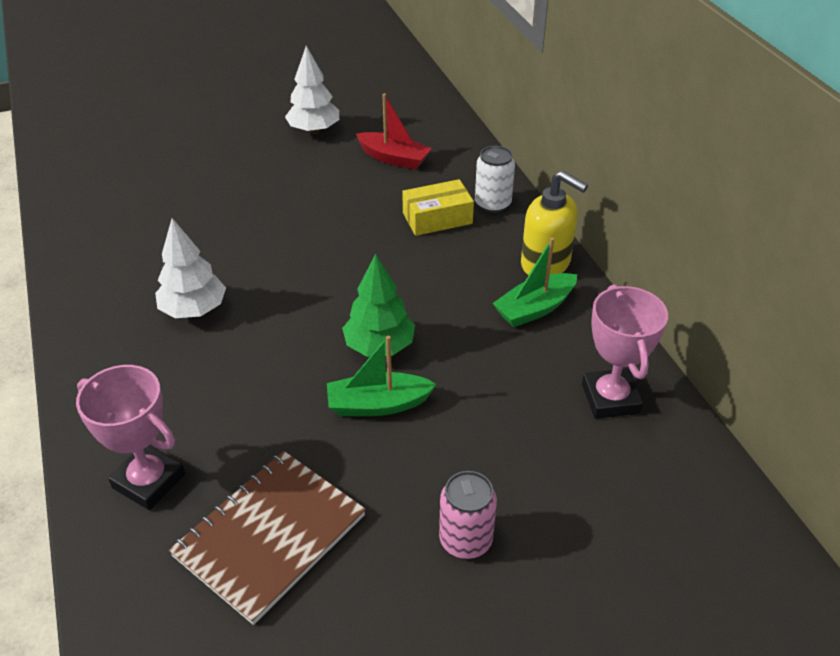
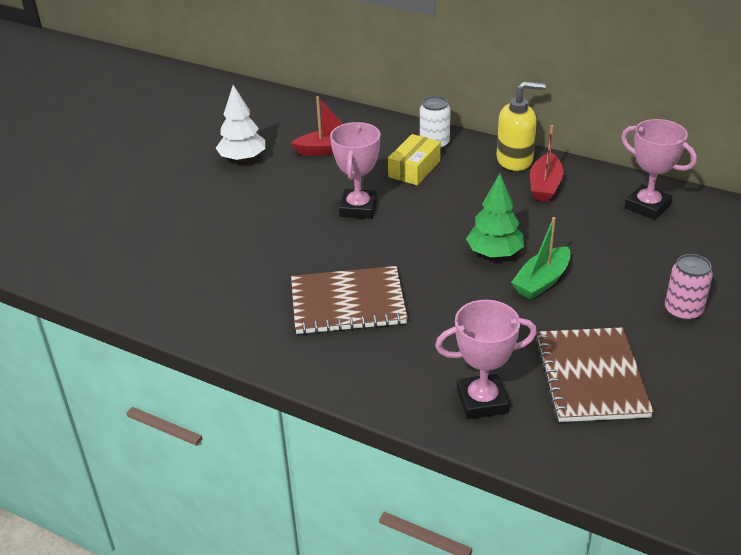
camera: 40 degrees left, 5 degrees down
(194, 310) = (348, 303): white tree -> brown notebook
(333, 228) = (358, 208): none -> pink trophy
(535, 308) = (545, 186): green boat -> red boat

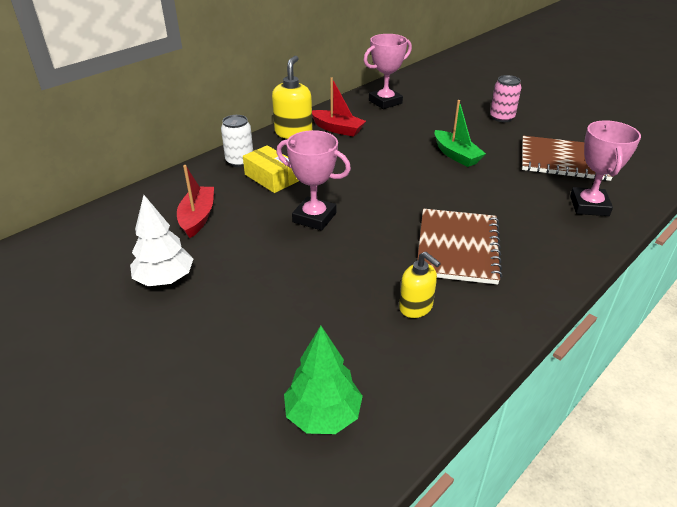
camera: 75 degrees left, 0 degrees up
(248, 288) = (416, 307): none -> yellow soap dispenser
(494, 253) = (414, 166): green tree -> green tree (323, 415)

